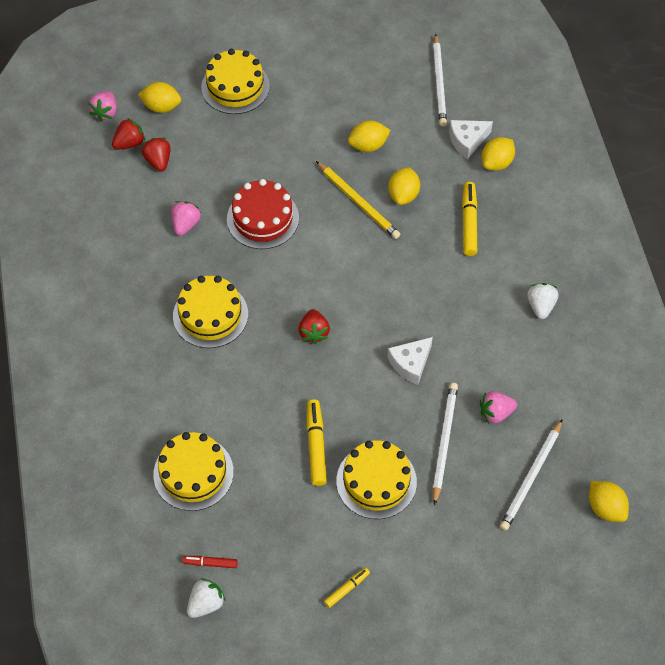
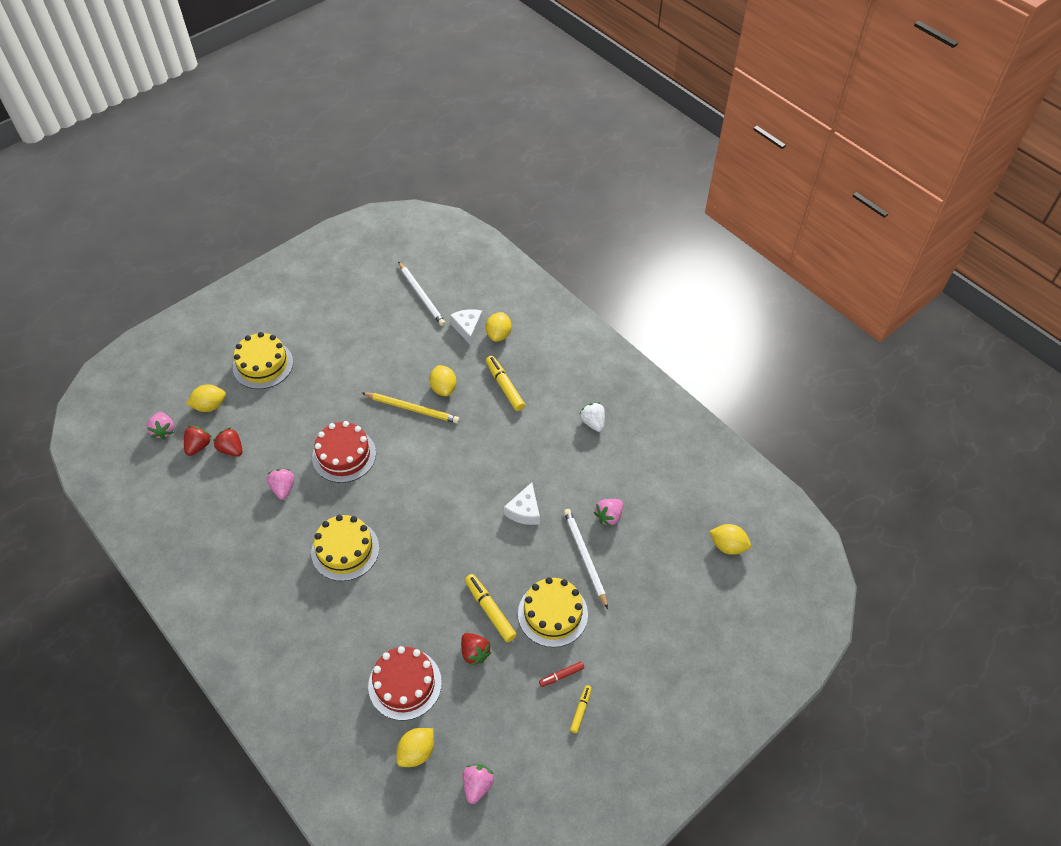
camera: 30 degrees left, 5 degrees down
(193, 473) = (405, 684): yellow cake -> red cake
(206, 603) = (477, 785): white strawberry -> pink strawberry
(210, 563) = (461, 750): red marker -> red marker (561, 675)
(314, 332) = (436, 523): red strawberry -> red strawberry (474, 653)
(368, 145) = (395, 364): yellow lemon -> yellow lemon (417, 752)
(467, 141) = (468, 328): white cheese -> white cheese turned 135 degrees clockwise
(531, 477) = (663, 551): white pencil -> none

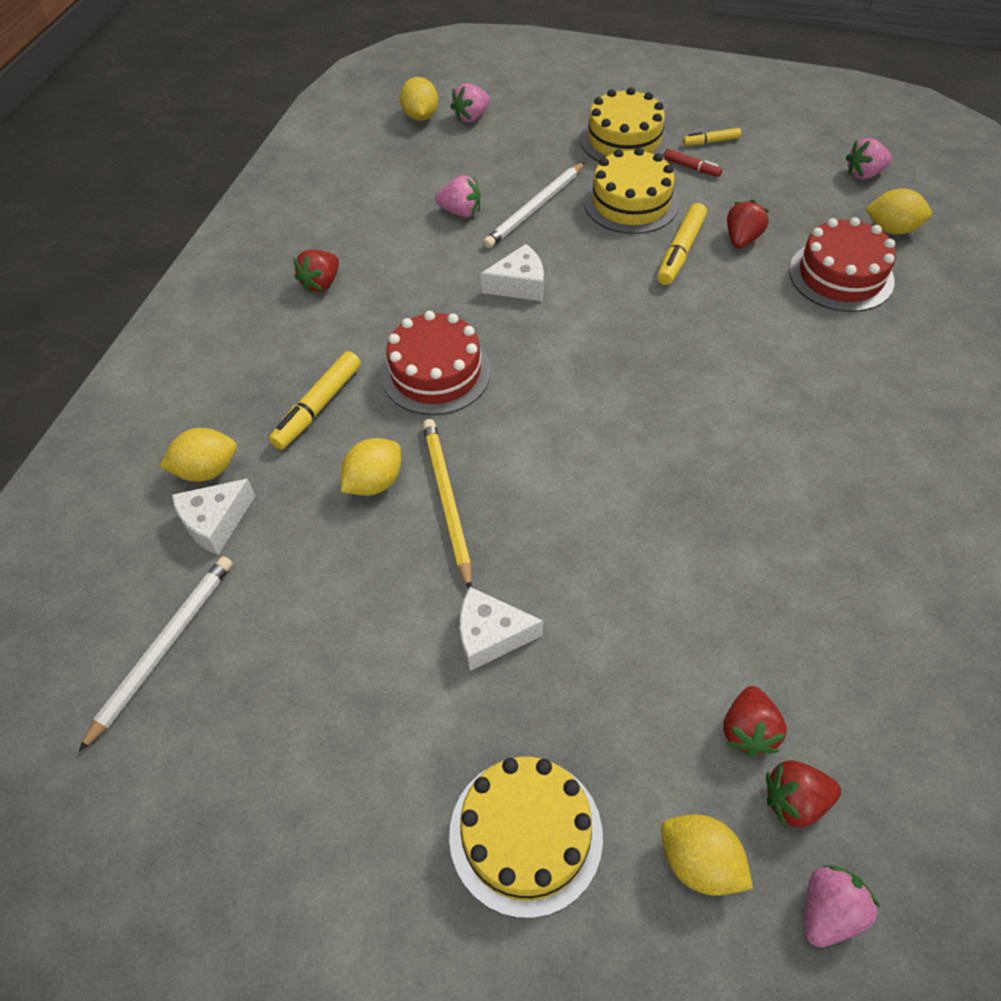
camera: 120 degrees left, 0 degrees up
(283, 488) = (739, 583): pink strawberry -> pink strawberry (471, 117)
(339, 392) = (490, 635): none -> white cheese
(344, 455) = (608, 538): red cake -> red cake (436, 372)
(345, 550) = (752, 433): yellow cake -> yellow cake (624, 140)
(593, 422) = (321, 283): white strawberry -> red strawberry

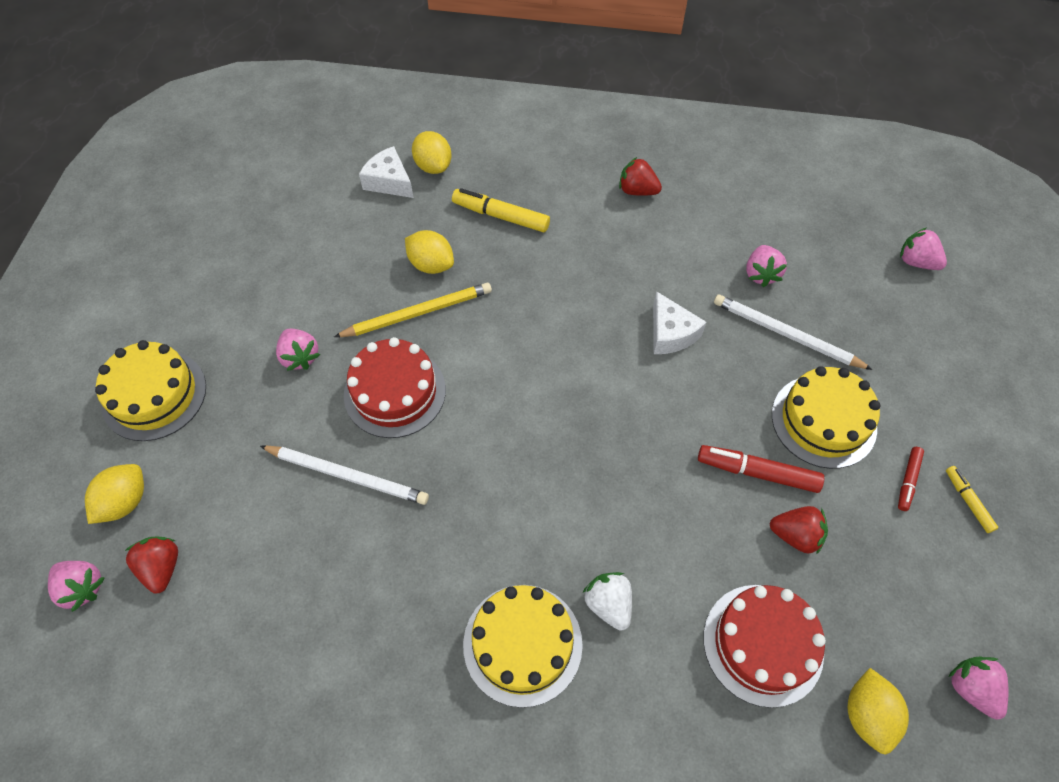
camera: 80 degrees right, 5 degrees up
(164, 647) = (292, 180): white pencil -> white pencil (347, 475)
(420, 116) = (899, 220): yellow lemon -> none
(436, 372) = (549, 286): red cake -> red cake (395, 392)
(490, 635) = (300, 357): white cheese -> pink strawberry
(624, 140) = (933, 408): yellow cake -> yellow cake (522, 644)
(680, 251) = (757, 472): yellow marker -> red marker
(748, 730) = (218, 535): red strawberry -> none
(813, 369) = (608, 604): none -> white strawberry

